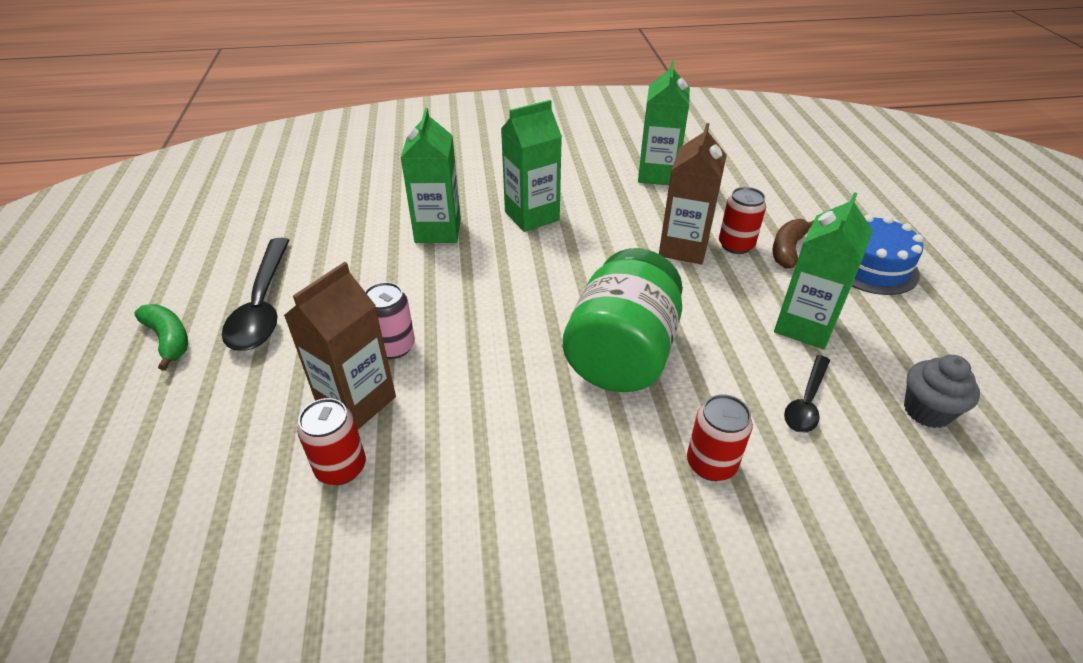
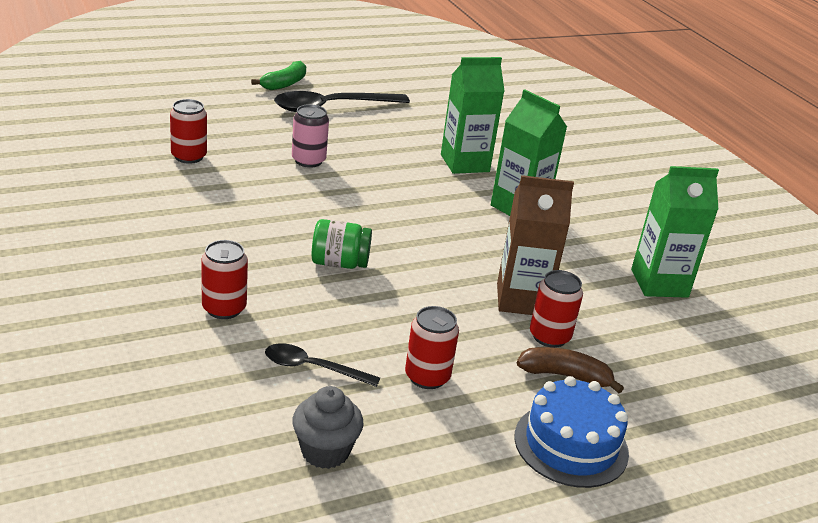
camera: 70 degrees right, 10 degrees down
(357, 401) = (248, 154): brown carton -> none
(621, 354) = (339, 263): green jar -> green jar, size x0.51
(804, 326) = (427, 377): green carton -> red can

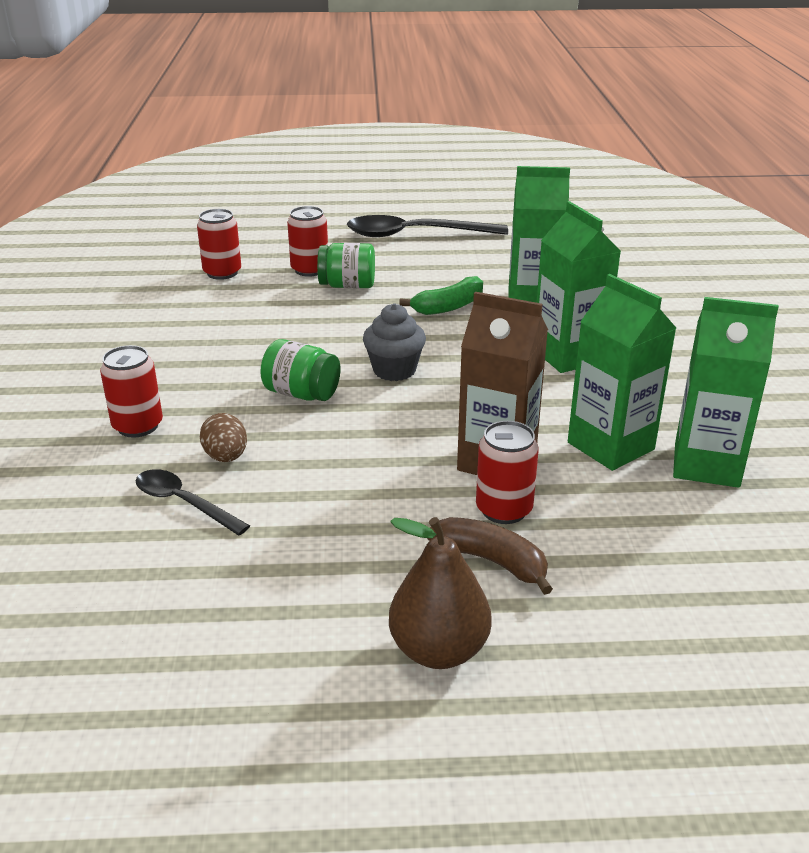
camera: 25 degrees right, 0 degrees up
(284, 84) = (379, 210): green banana -> green banana (449, 307)
(308, 161) = (347, 286): pink can -> green jar
(318, 325) = (226, 457): none -> brown egg
(325, 451) = (124, 599): grey cupcake -> grey cupcake (394, 370)
(427, 377) = (310, 534): red can -> red can (310, 270)
(571, 444) = (439, 650): blue cake -> brown pear
(590, 277) = (610, 446): none -> green carton

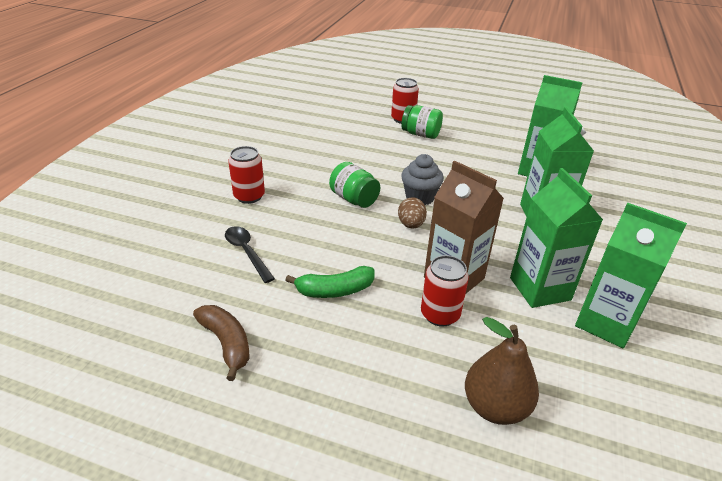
camera: 20 degrees right, 5 degrees up
(222, 273) = (350, 111): red can -> none
(226, 457) = (287, 229): brown egg -> brown egg (411, 225)
(415, 235) = (482, 109): black spoon -> none
(439, 650) = (343, 403): brown pear -> brown pear (495, 407)
(449, 307) = (478, 162): green banana -> green banana (334, 290)
(492, 561) = (412, 349): brown banana -> brown banana (227, 343)

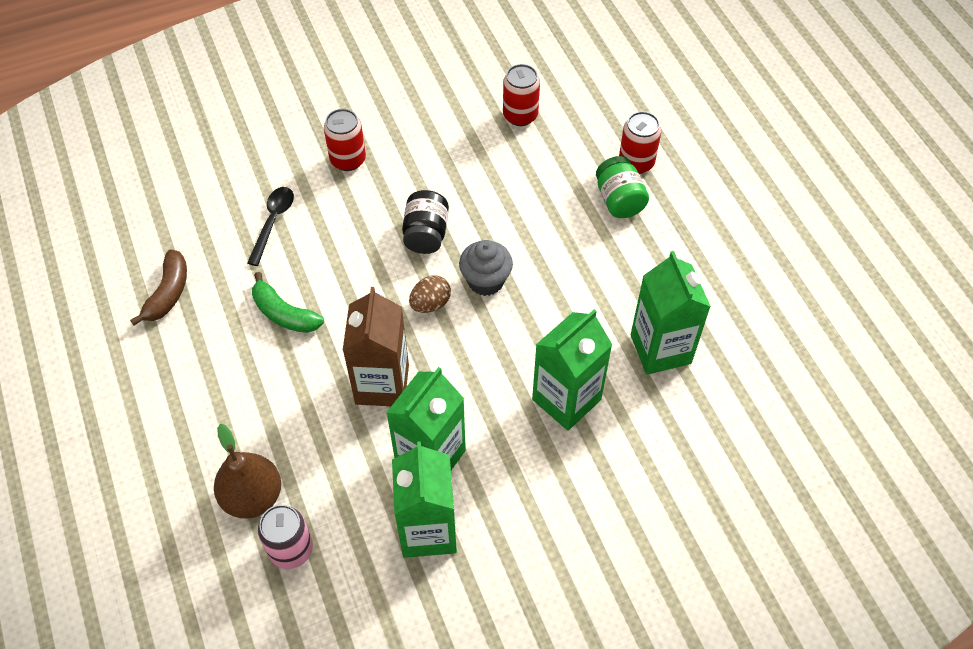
camera: 50 degrees right, 20 degrees up
(354, 199) = (426, 234): green jar -> black jar
(440, 314) = (323, 402): red can -> red can (520, 115)
(571, 411) = (291, 549): none -> pink can

